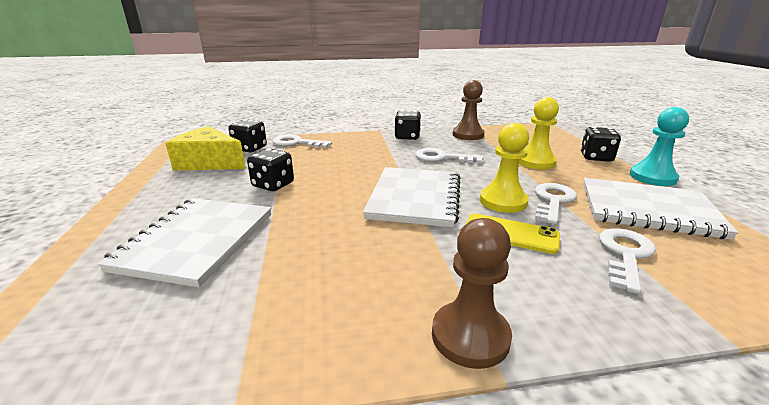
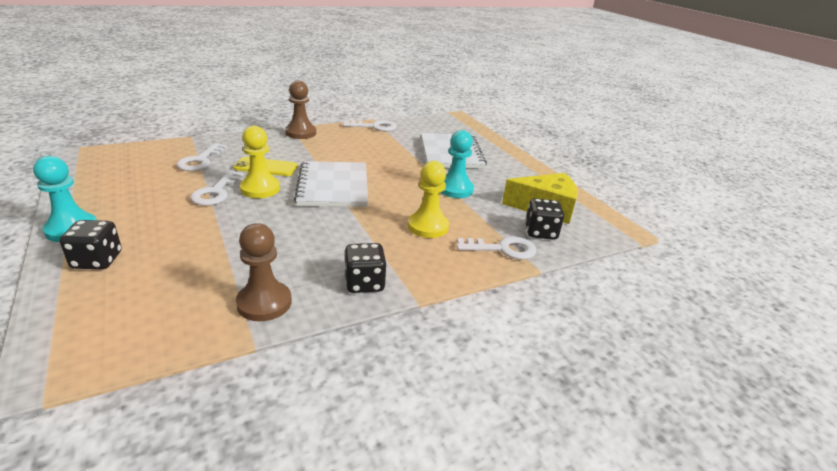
camera: 160 degrees right, 5 degrees up
(273, 185) = (455, 189): black dice -> turquoise pawn
(442, 157) = (310, 239): white key -> white key (374, 127)
(535, 162) = (193, 242): yellow pawn -> yellow pawn (428, 226)
(647, 209) = (139, 190): white notebook -> none

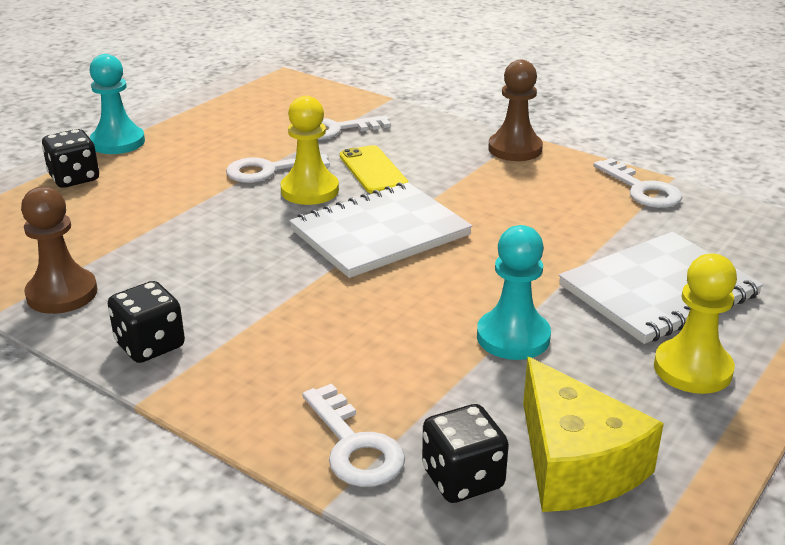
camera: 65 degrees right, 0 degrees up
(428, 226) = (350, 349): yellow pawn -> yellow pawn (692, 369)

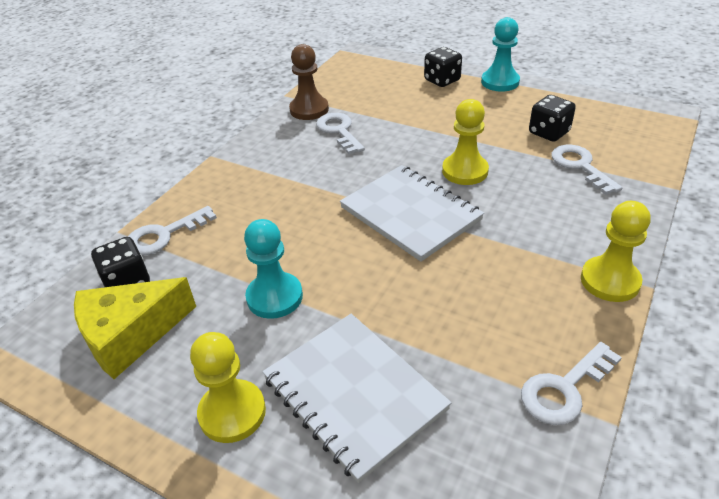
camera: 85 degrees right, 10 degrees up
(150, 345) = (261, 147): black dice -> black dice (549, 132)
(269, 171) = (488, 148): white key -> white key (339, 131)
(373, 170) = (514, 197): yellow phone -> none
(515, 149) = (610, 281): brown pawn -> yellow pawn

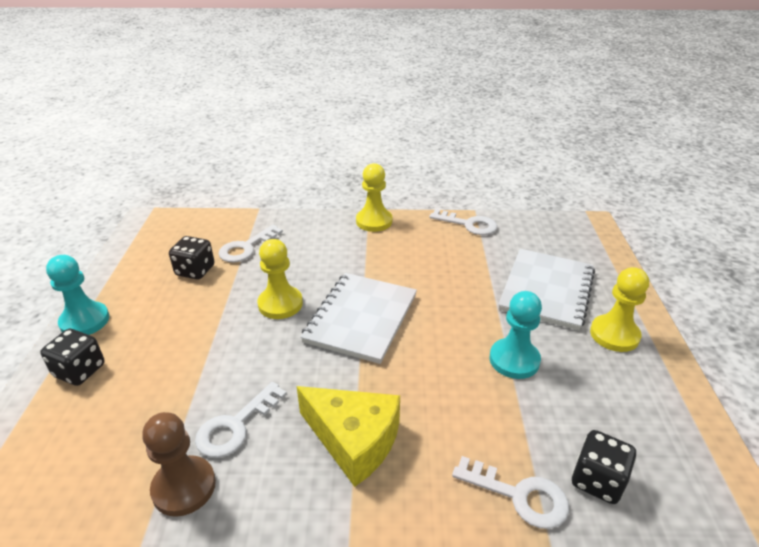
camera: 120 degrees left, 5 degrees down
(130, 335) = (634, 432): yellow cheese -> yellow cheese (354, 440)

